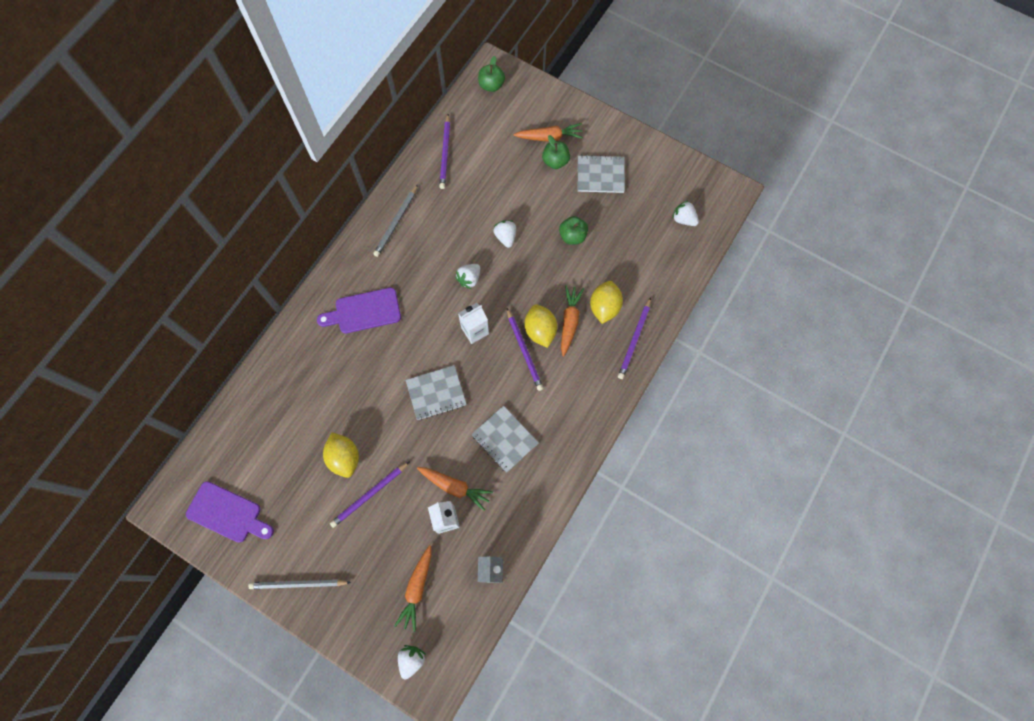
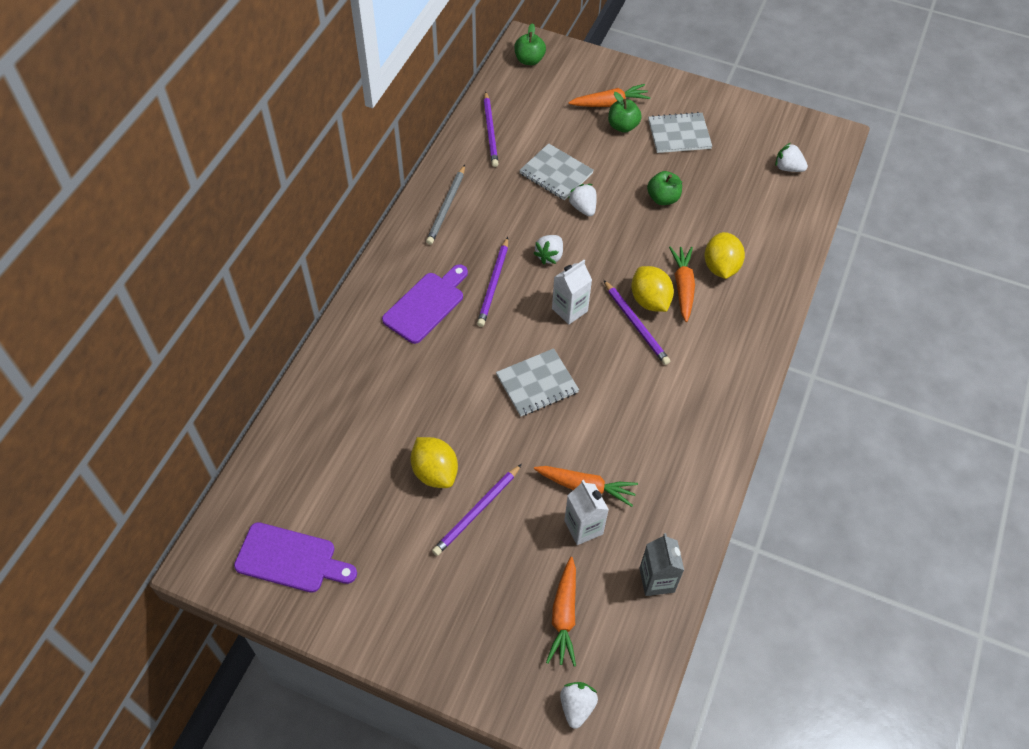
camera: 10 degrees left, 15 degrees down
(298, 584) = (403, 633): grey pencil -> none
(364, 311) = (426, 305): purple cutting board -> purple cutting board turned 150 degrees clockwise
(504, 439) = (636, 425): grey notebook -> grey notebook (556, 173)
(634, 340) = (766, 297): purple pencil -> purple pencil (494, 284)

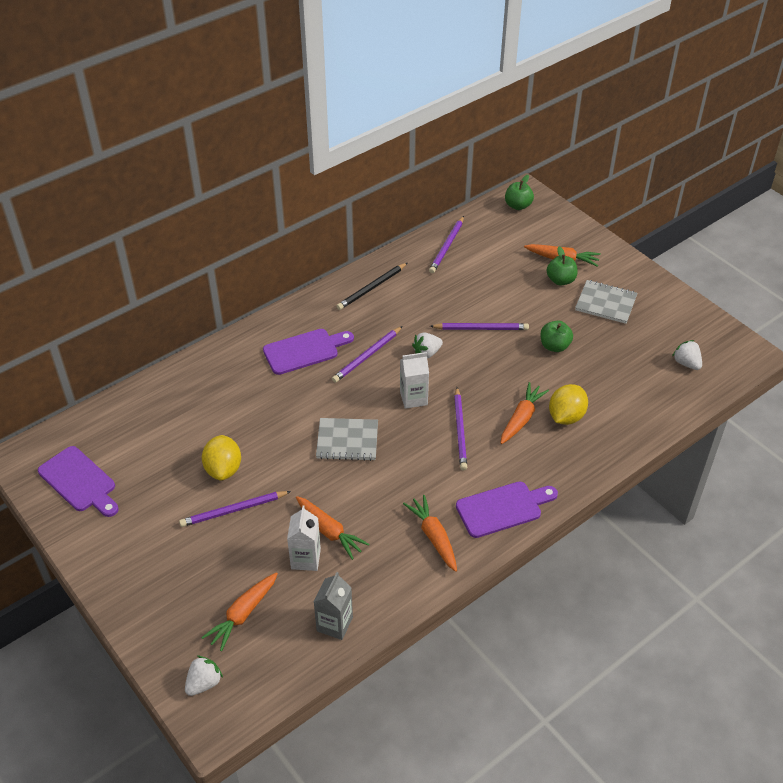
camera: 30 degrees right, 10 degrees down
(446, 207) = (372, 288): grey pencil -> black pencil
(556, 173) = (477, 295): grey notebook -> none
(583, 208) = (481, 328): white strawberry -> purple pencil
(649, 300) = (485, 417): yellow lemon -> none
(685, 445) = (433, 537): none -> orange carrot
(727, 386) = (503, 508): none -> purple cutting board

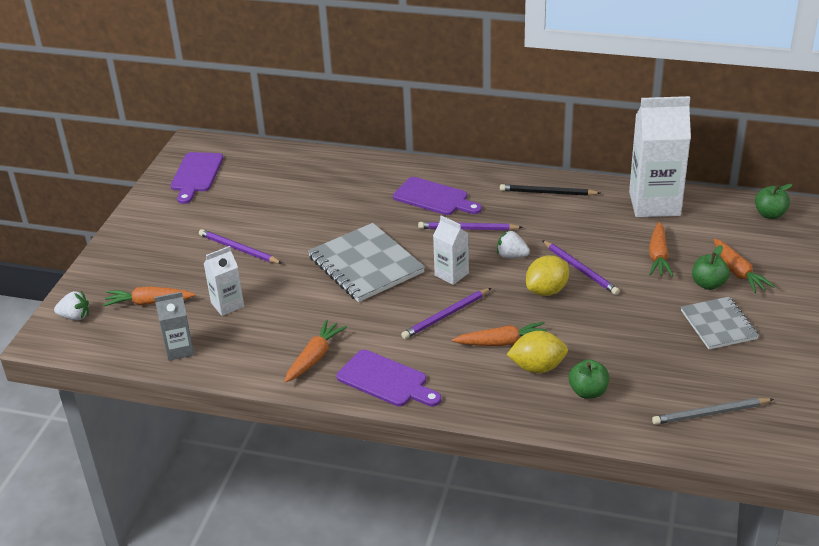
camera: 55 degrees right, 10 degrees down
(223, 469) = (272, 225): yellow lemon -> yellow lemon (547, 291)
(329, 531) = (265, 302): orange carrot -> orange carrot (658, 256)
(347, 441) = (365, 265): grey notebook -> grey notebook, size x1.60
(447, 246) = (654, 204): purple pencil -> white carton
(554, 346) = (616, 320): green apple -> green apple (588, 392)
(686, 363) = (710, 413): white strawberry -> grey pencil

